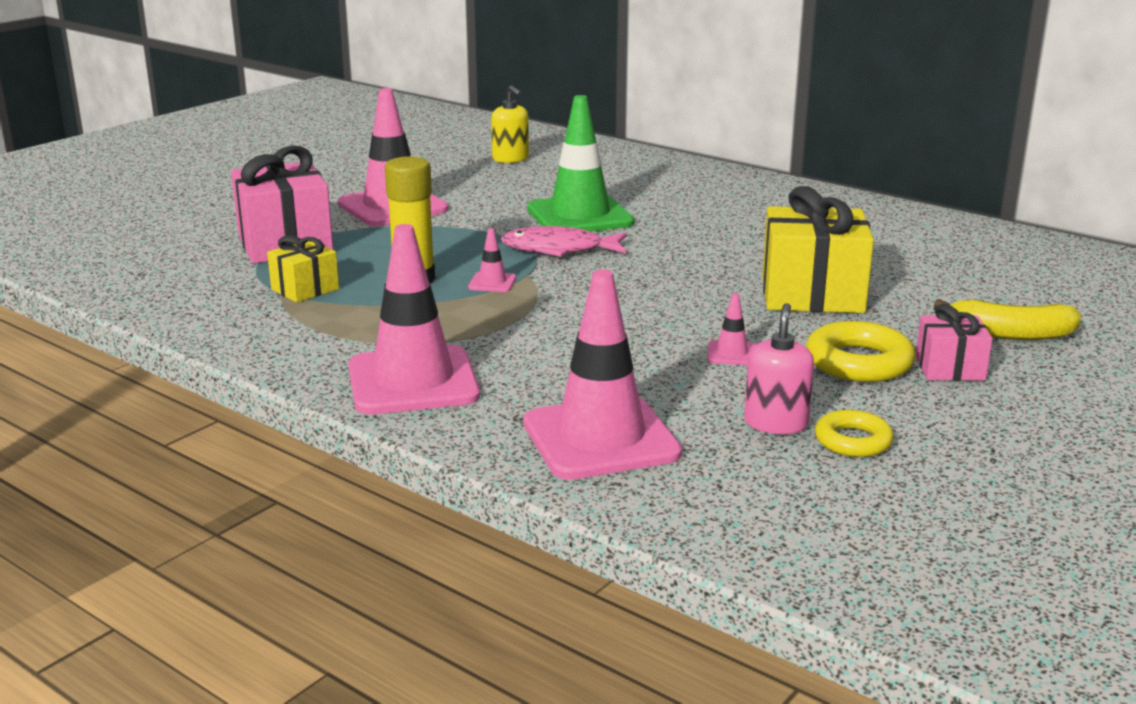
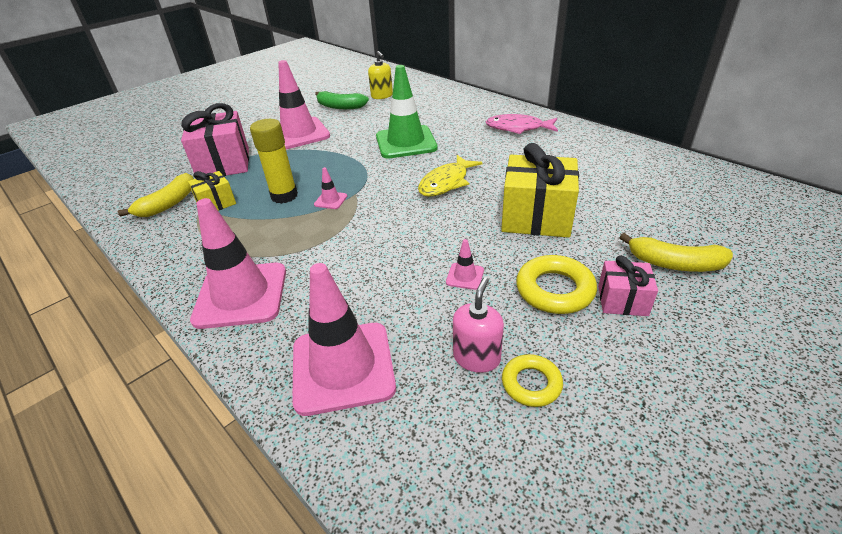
camera: 10 degrees right, 15 degrees up
(223, 291) = (169, 204): none -> yellow banana
(445, 172) = (340, 107): none -> green banana
(558, 249) = (383, 171): pink fish -> pink fish (518, 128)
(664, 261) = (446, 182): none -> yellow fish

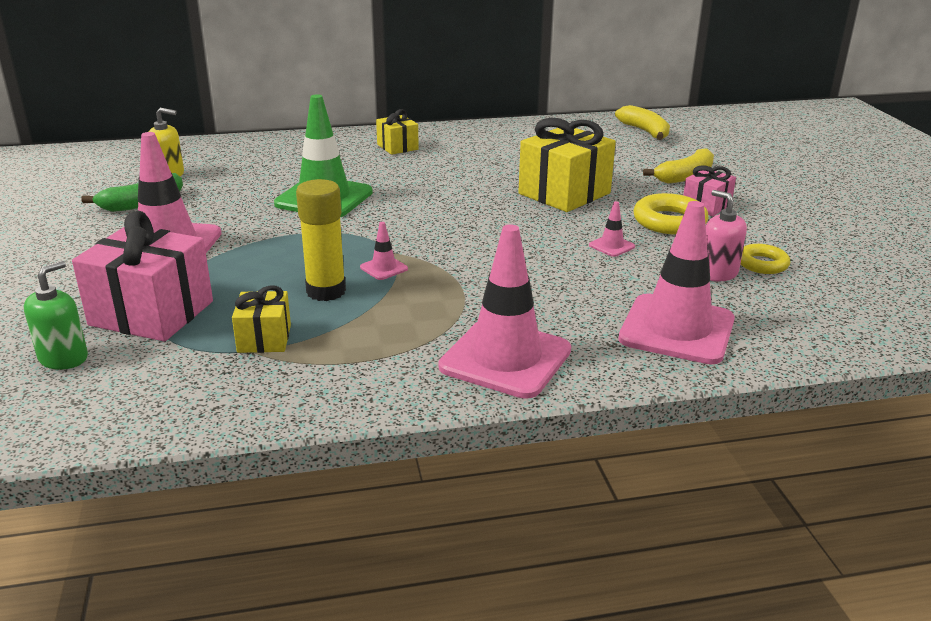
camera: 60 degrees left, 10 degrees down
(168, 166) = (63, 358): none -> green soap dispenser
(169, 204) = (200, 375): yellow banana -> yellow banana (645, 131)
(446, 182) = (446, 206): yellow fish -> none
(518, 128) = (397, 147): pink fish -> yellow gift

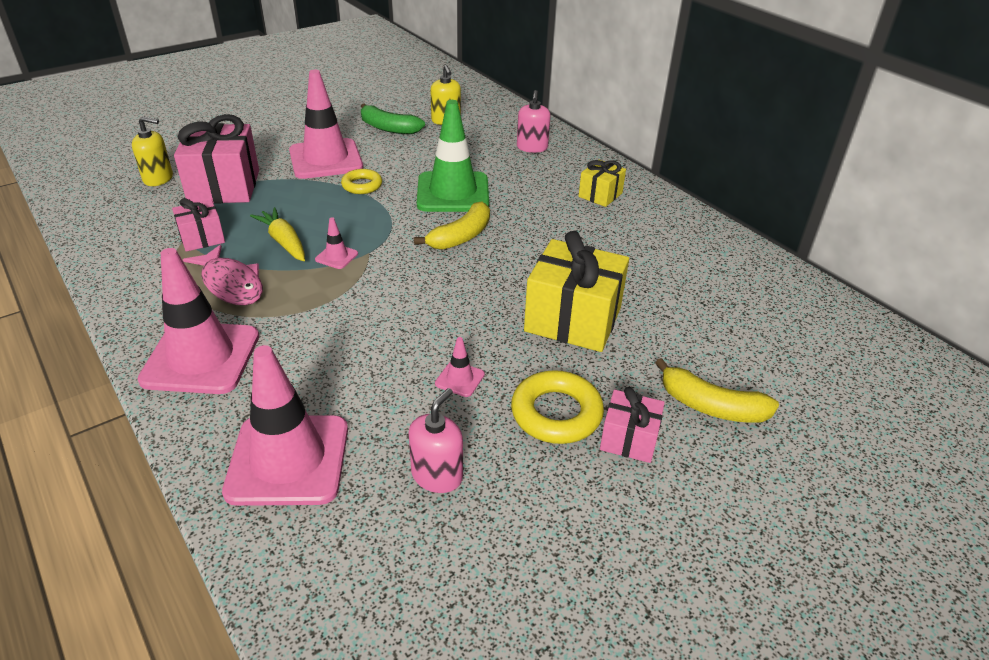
camera: 65 degrees right, 10 degrees up
(63, 358) = (158, 178): green soap dispenser -> yellow soap dispenser
(264, 338) = (202, 238): yellow gift -> pink gift
(282, 152) = (532, 147): none -> pink soap dispenser
(326, 291) = (284, 242): yellow glue stick -> yellow carrot
(382, 330) = (231, 284): none -> pink fish
(645, 131) = (835, 345): yellow banana -> yellow banana (461, 236)
(762, 264) = (485, 515): yellow ring -> yellow ring (362, 185)

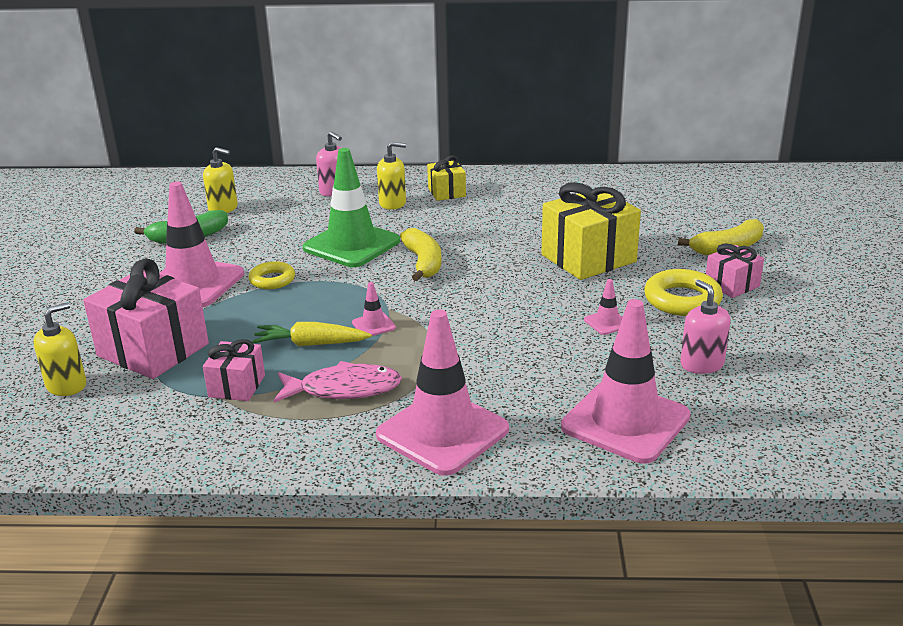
camera: 50 degrees left, 10 degrees down
(545, 180) = (392, 203): none -> yellow soap dispenser

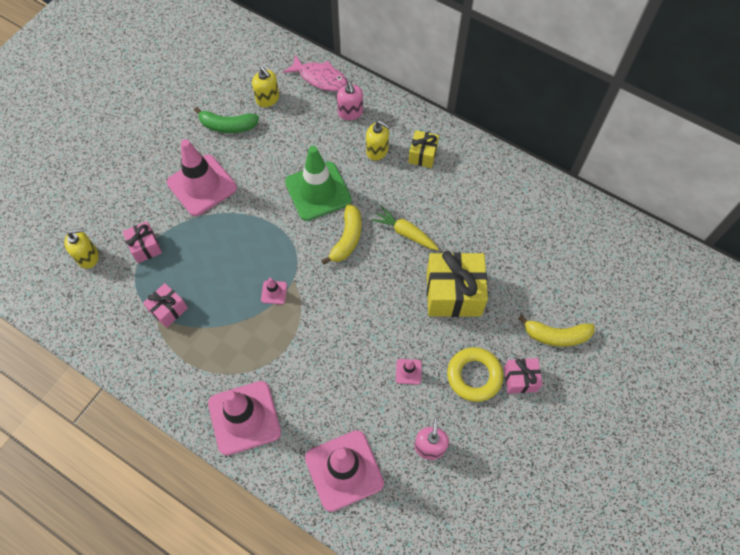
camera: 30 degrees right, 35 degrees up
(153, 350) = (145, 247): pink gift -> pink gift, size x0.54
(272, 280) = (247, 207): yellow ring -> none
(310, 344) = (228, 291): yellow carrot -> yellow carrot (405, 233)
(344, 389) = (219, 347): pink fish -> pink fish (320, 78)

